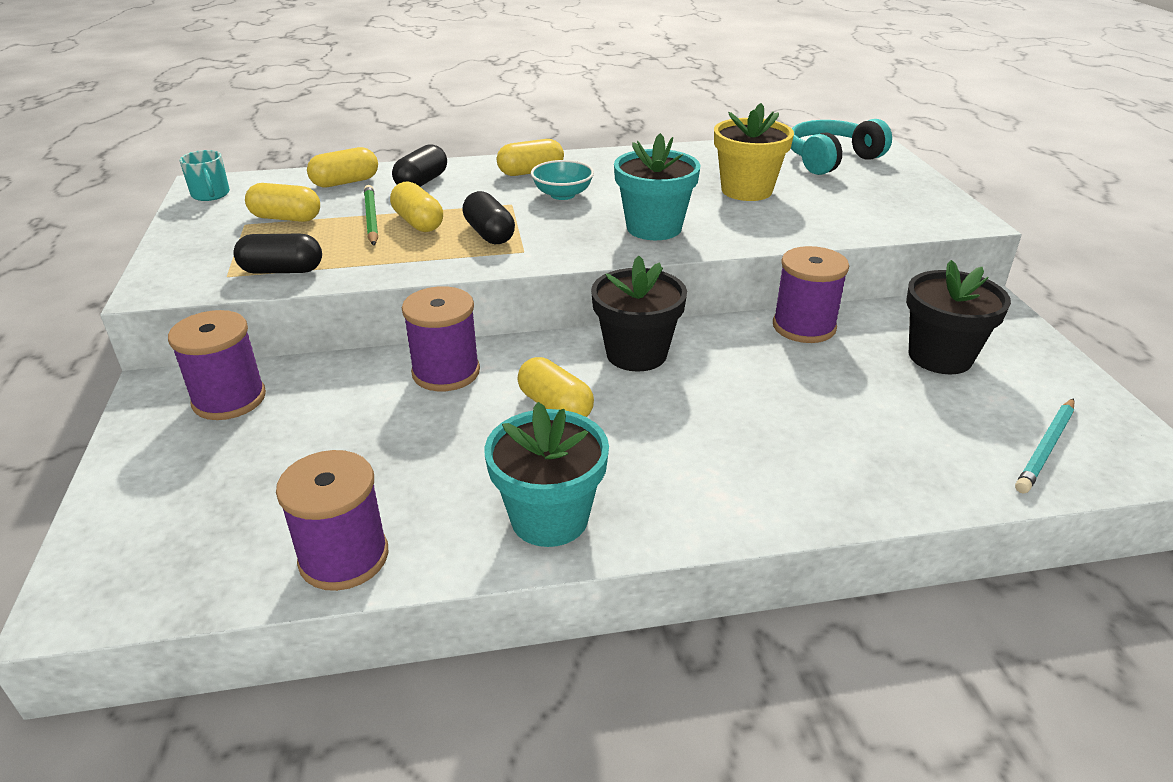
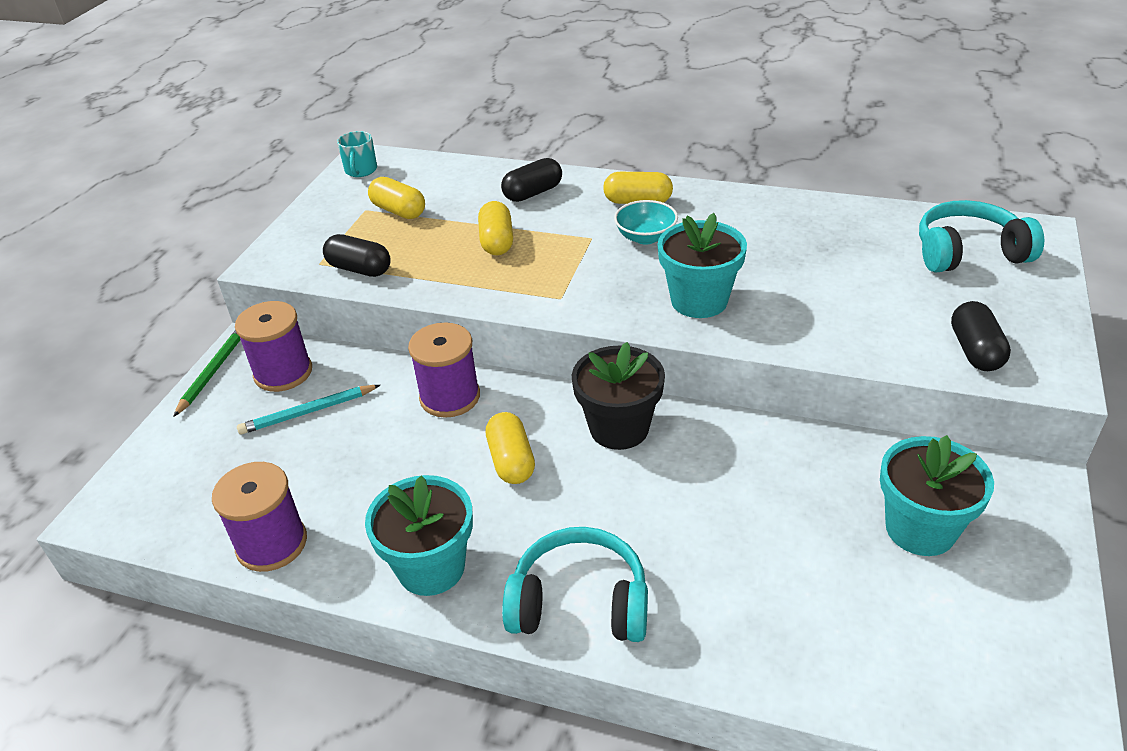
camera: 30 degrees right, 5 degrees up
(345, 182) = (470, 179): yellow capsule -> none
(371, 218) = (463, 227): green pencil -> green pencil (213, 371)
(489, 234) = (546, 270): black capsule -> black capsule (975, 351)
(722, 497) = (579, 603): none -> turquoise headphones
(746, 190) = (833, 274): yellow flower pot -> none
(804, 327) = (804, 447): purple spool -> none
(940, 357) = (920, 529): black flower pot -> turquoise flower pot
(1046, 448) = (939, 675): turquoise pencil -> turquoise pencil (308, 412)

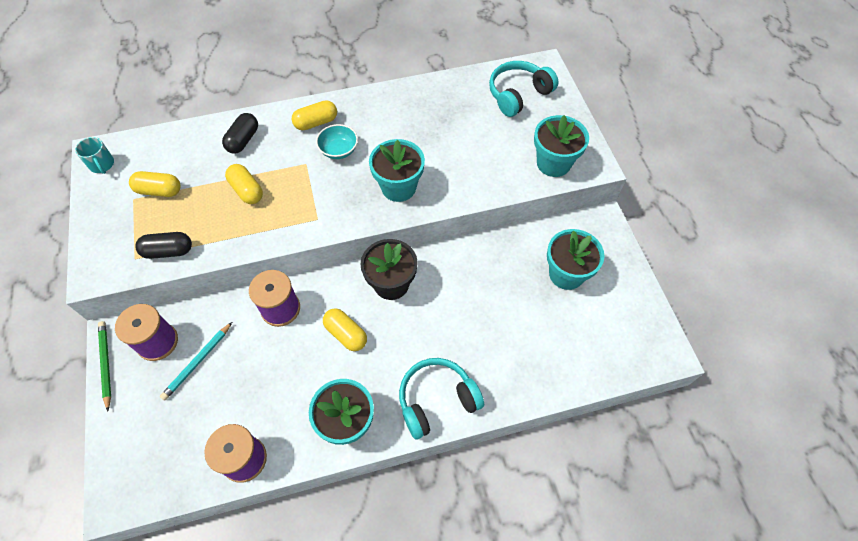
camera: 35 degrees left, 20 degrees up
(975, 351) = (553, 163): black capsule -> turquoise flower pot

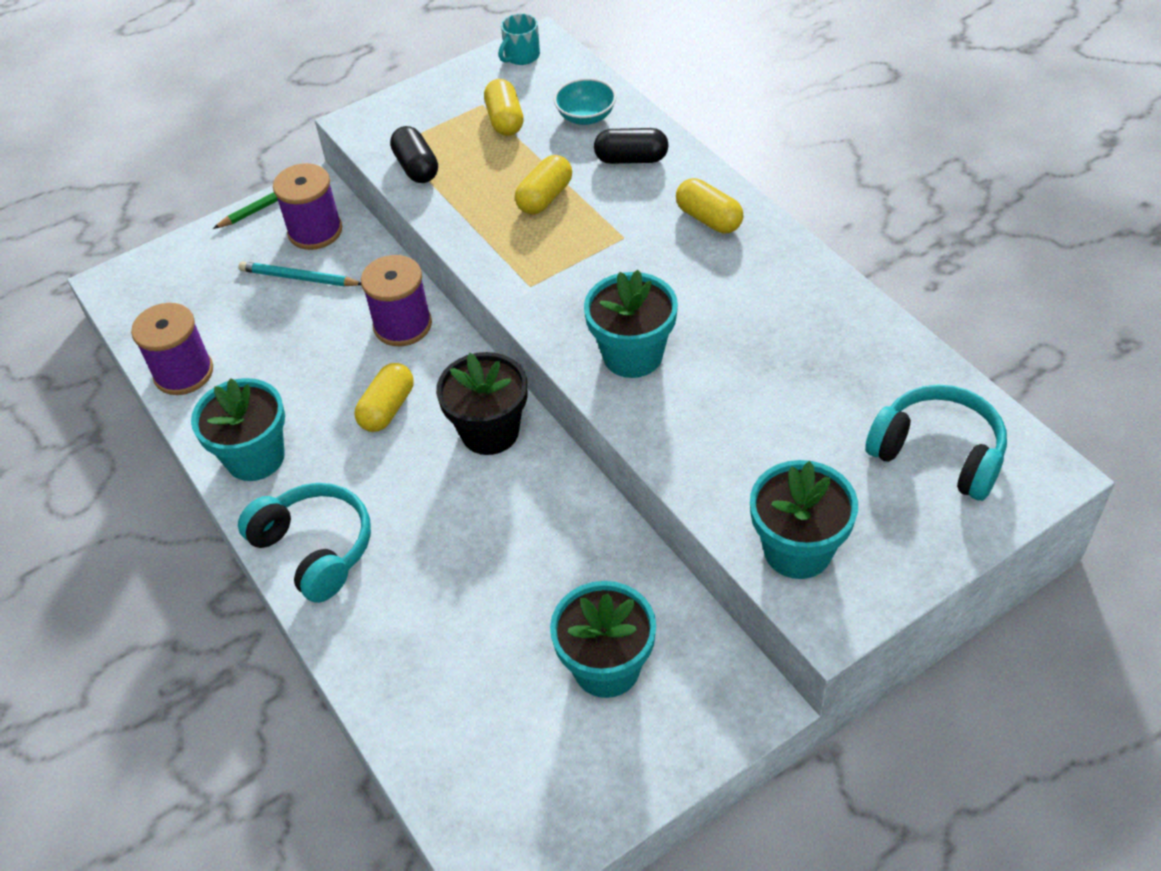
camera: 75 degrees right, 10 degrees down
(339, 150) = (668, 263): turquoise bowl -> turquoise bowl (586, 117)

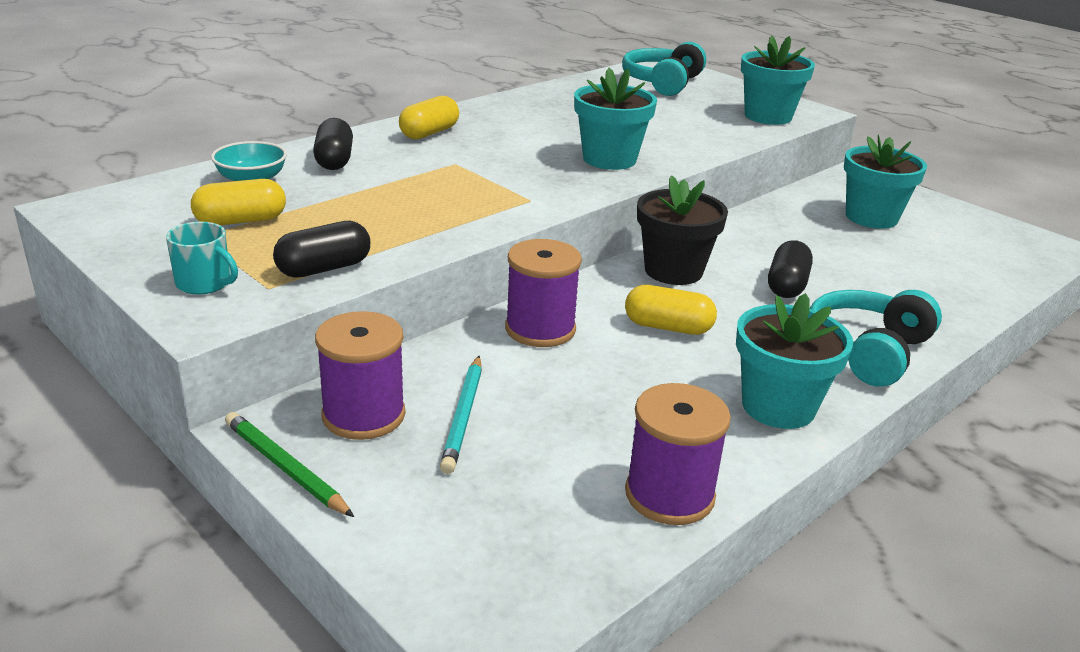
camera: 105 degrees left, 20 degrees down
(446, 520) = (786, 285): none -> black capsule
(521, 56) = (102, 216): turquoise mug -> turquoise mug (204, 283)
(545, 197) = (392, 196): yellow capsule -> none

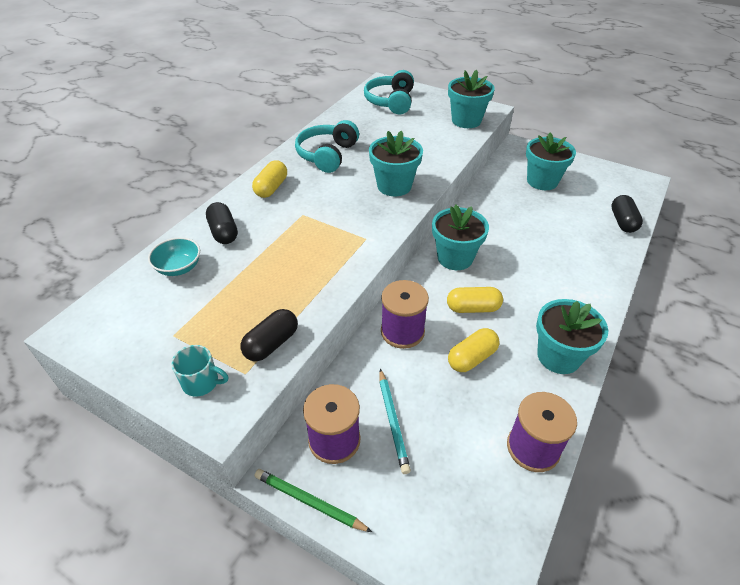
camera: 15 degrees left, 15 degrees up
(241, 221) = (193, 312): yellow capsule -> yellow capsule (472, 358)
(673, 271) = (455, 258): black flower pot -> turquoise flower pot
(786, 285) = (521, 253): black capsule -> black capsule (622, 222)
(867, 350) = (585, 296): turquoise headphones -> turquoise headphones (327, 155)

